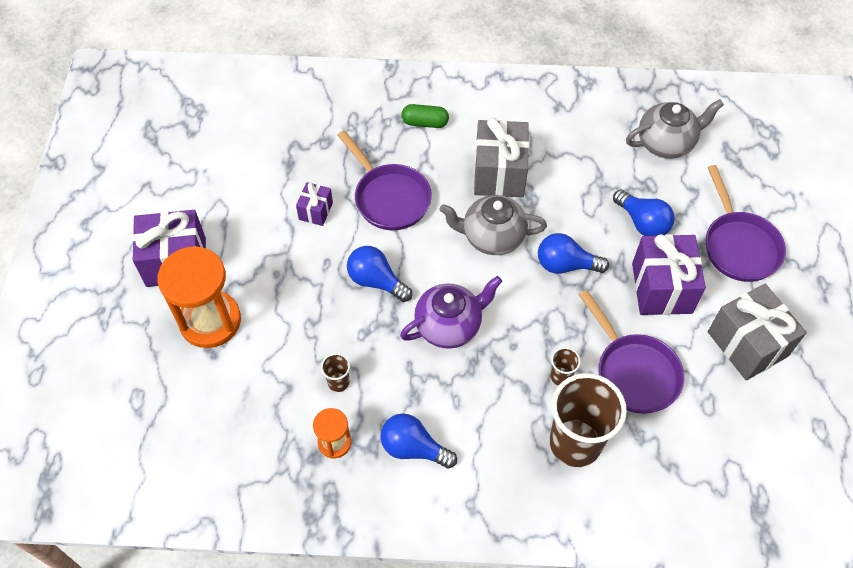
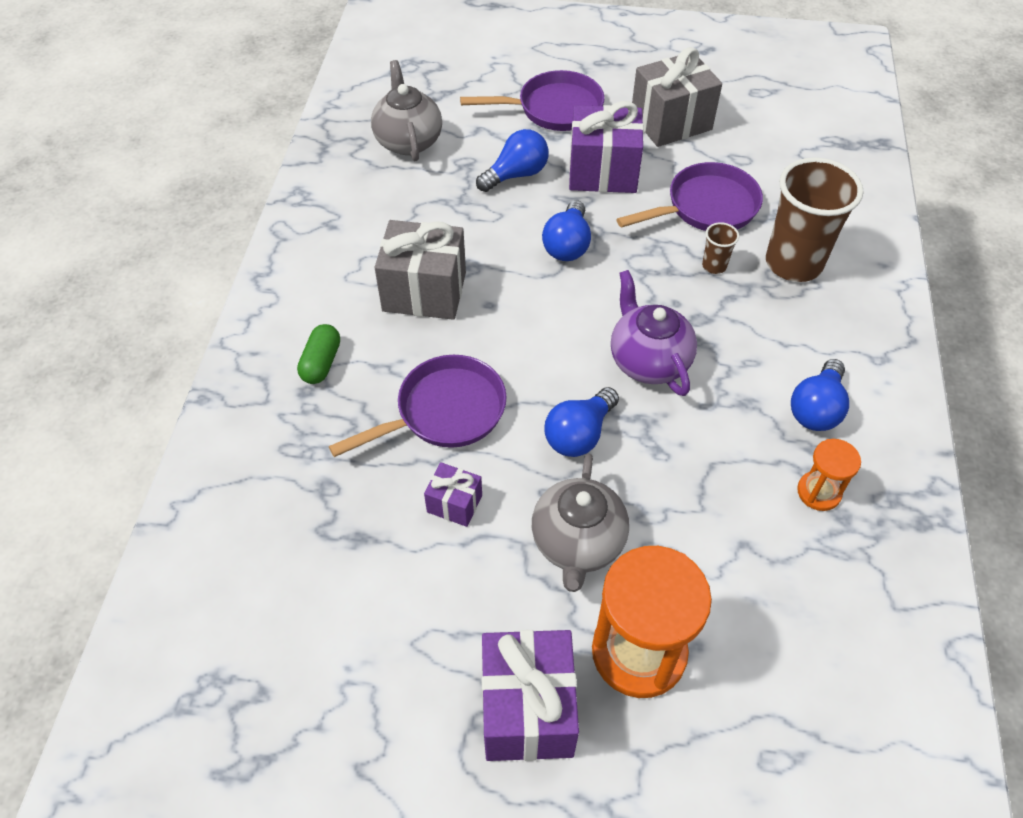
camera: 85 degrees left, 5 degrees down
(338, 382) = (733, 484): brown cup -> none
(492, 237) = (521, 308): grey teapot -> grey teapot (578, 543)

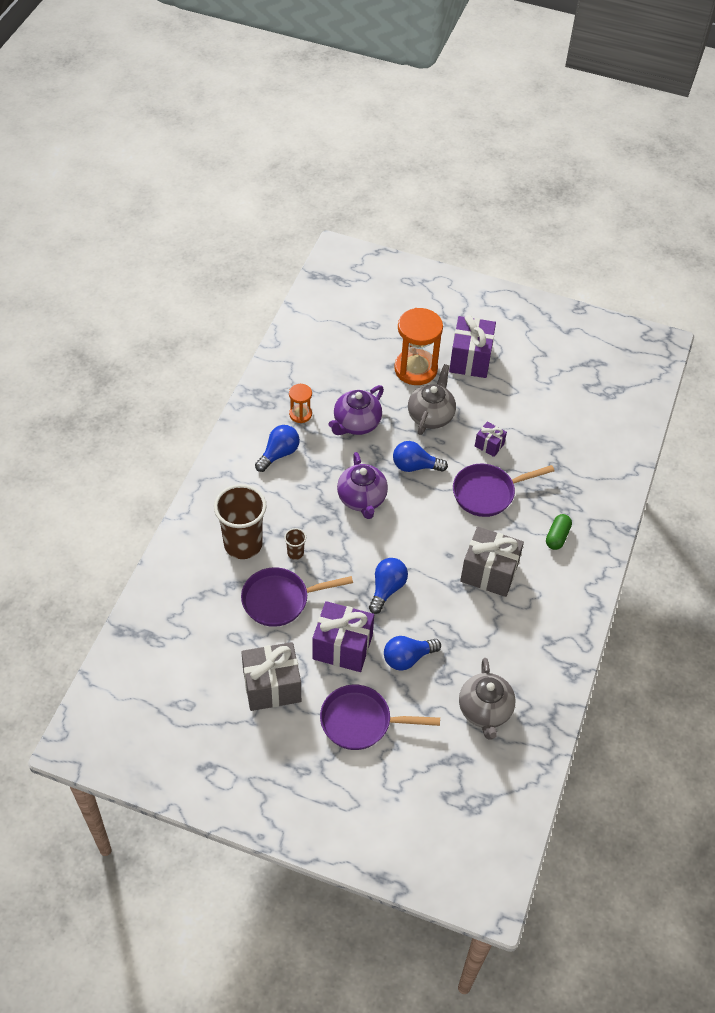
camera: 170 degrees left, 0 degrees up
(579, 434) = (415, 466): blue light bulb -> blue light bulb turned 135 degrees counterclockwise
(710, 494) = (356, 424): none -> purple teapot

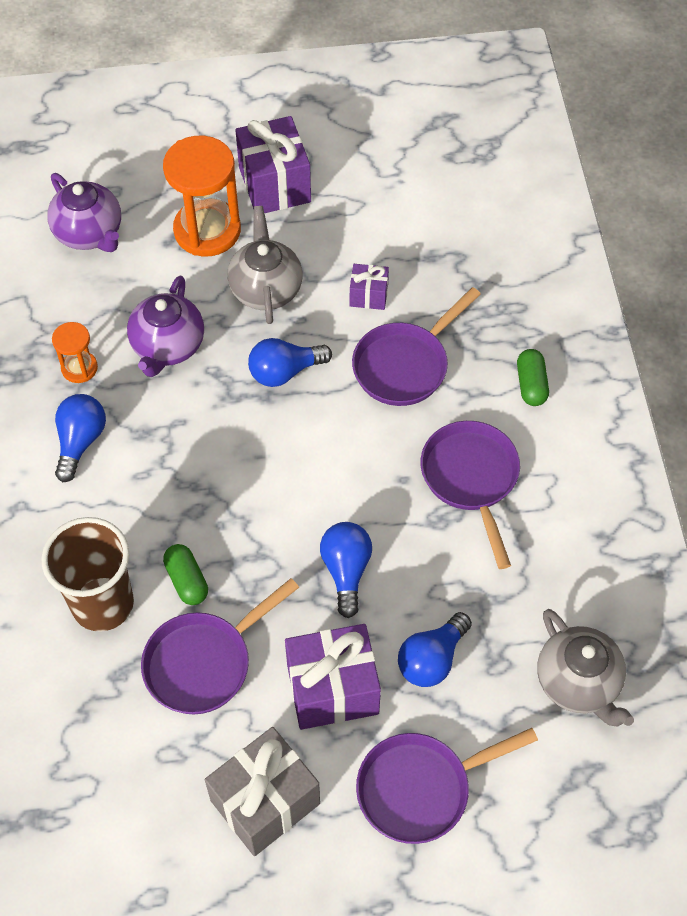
camera: 25 degrees left, 5 degrees up
(295, 553) = (187, 580): brown cup -> green capsule
(362, 499) = (237, 454): purple teapot -> purple teapot (90, 233)
(489, 572) = (471, 479): grey gift -> purple pan

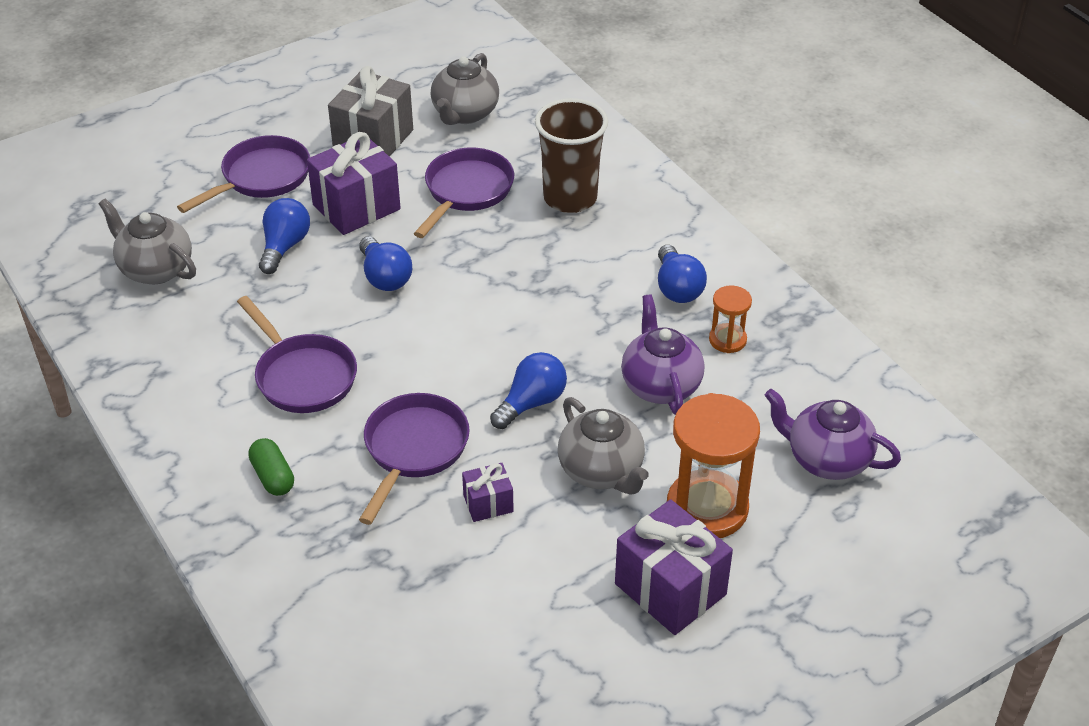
camera: 155 degrees right, 15 degrees down
(135, 803) = (465, 114): none -> grey teapot
(187, 580) = (514, 231): green capsule -> none

